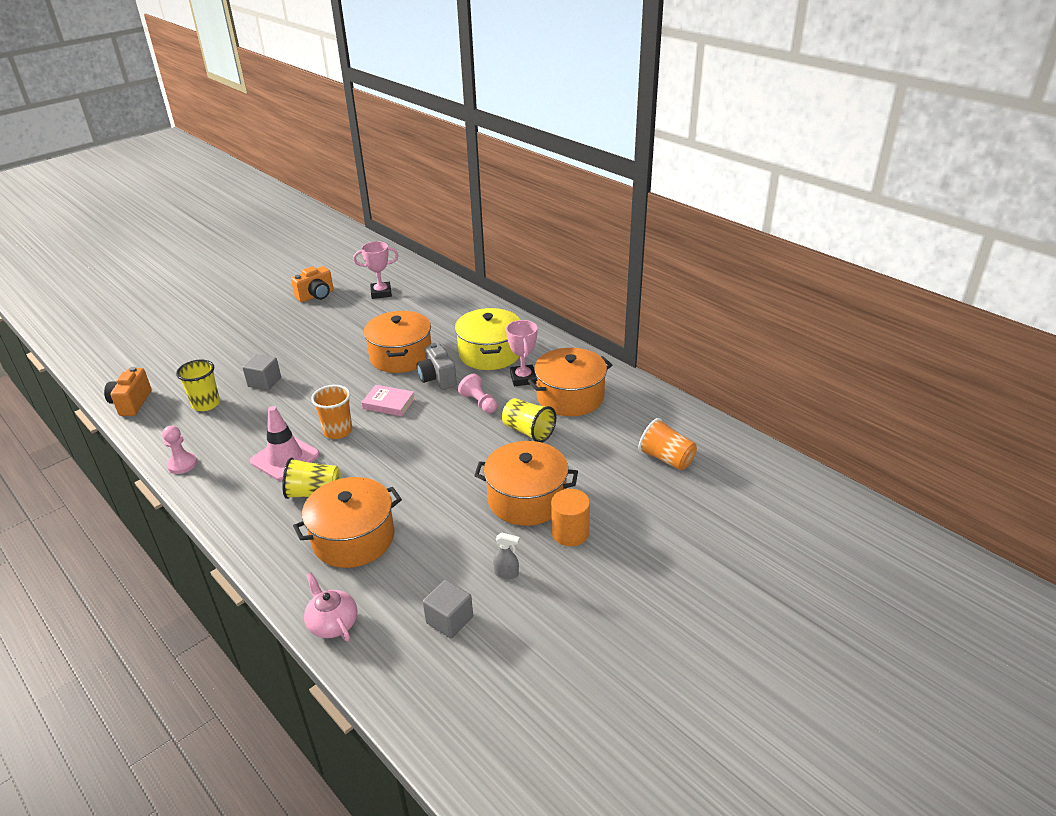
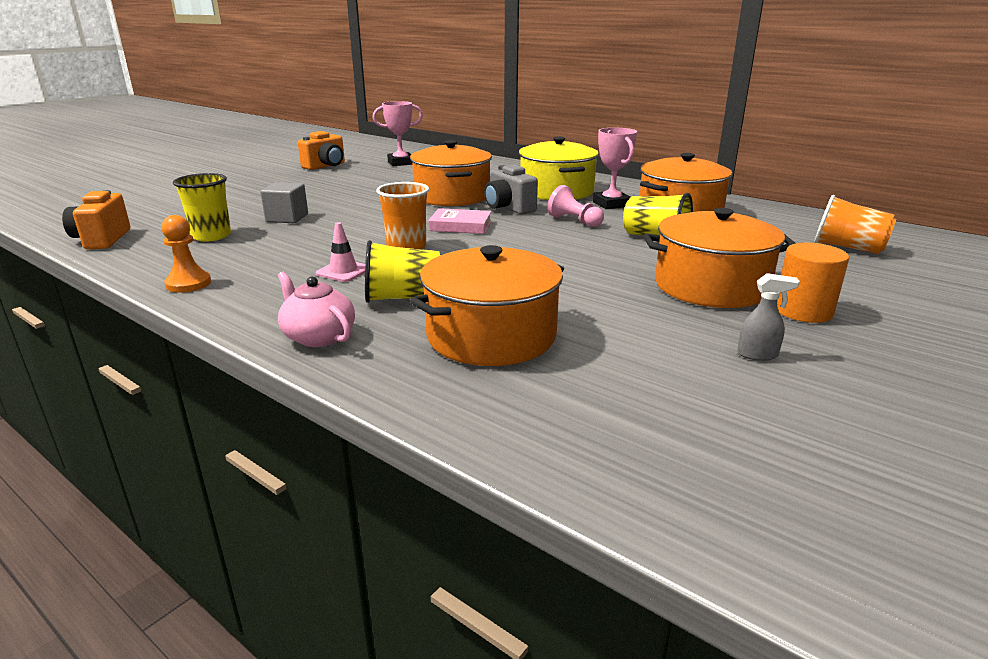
camera: 10 degrees left, 10 degrees down
(182, 464) = (188, 284): pink pawn -> orange pawn
(285, 458) = (343, 271): pink traffic cone -> pink traffic cone, size x0.56
(332, 623) = (521, 433): pink teapot -> pink teapot (318, 336)
(449, 620) = (720, 413): grey cube -> none

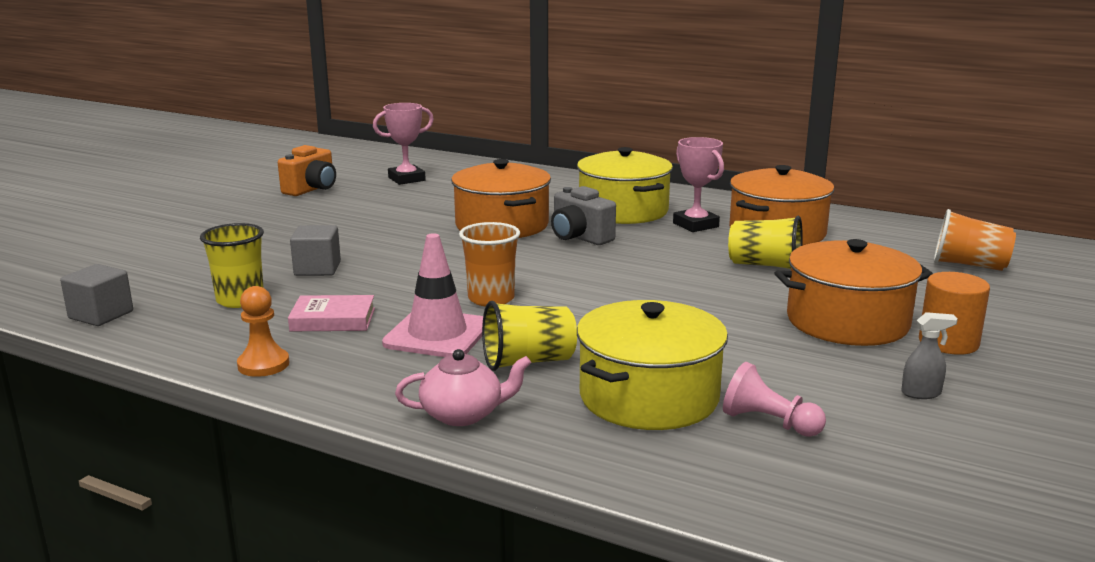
camera: 10 degrees left, 5 degrees down
(102, 240) = (101, 315): orange camera -> grey cube
(318, 336) = (463, 414): pink teapot -> pink teapot turned 135 degrees clockwise
(343, 271) = (437, 334): pink traffic cone -> pink traffic cone, size x1.79
(460, 226) = (537, 266): pink book -> pink book (333, 319)
(491, 335) = (649, 397): orange pot -> yellow pot
(574, 221) = (665, 250): pink pawn -> pink pawn (768, 423)

